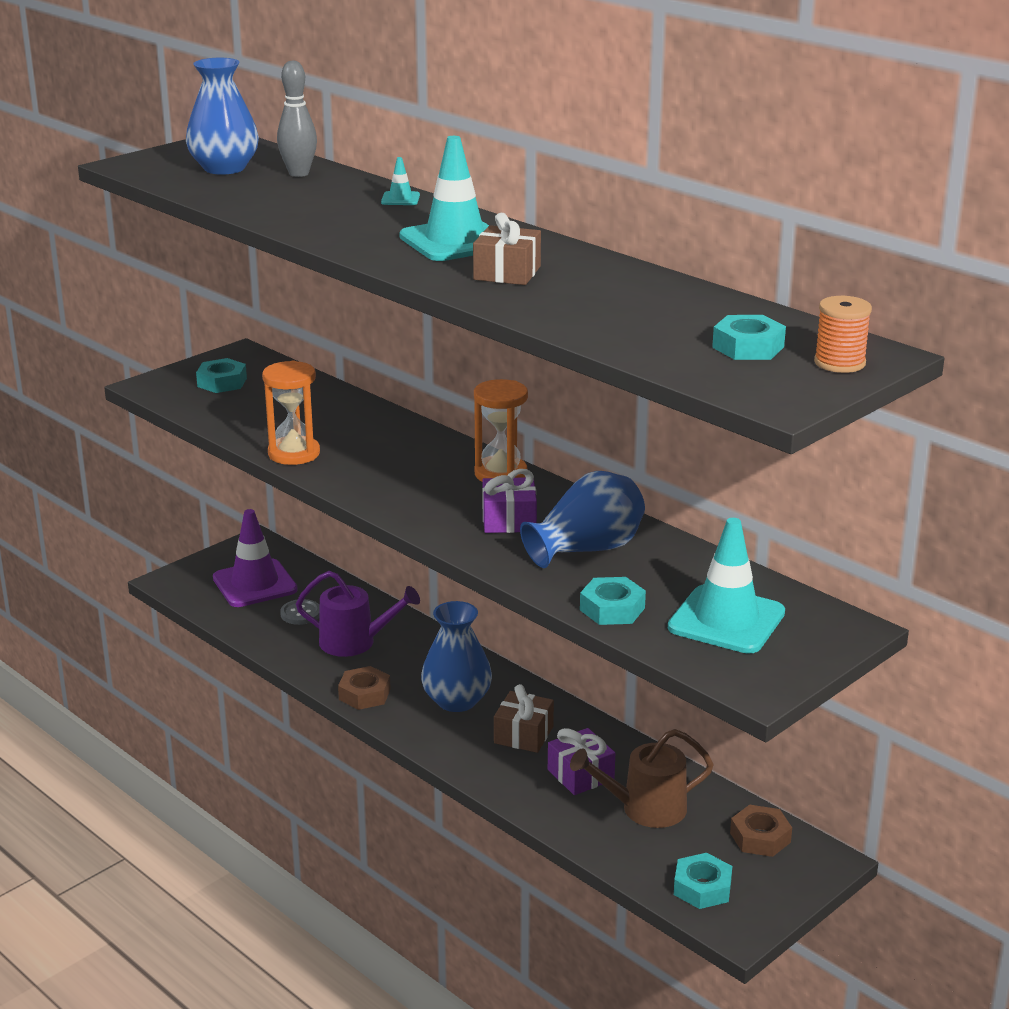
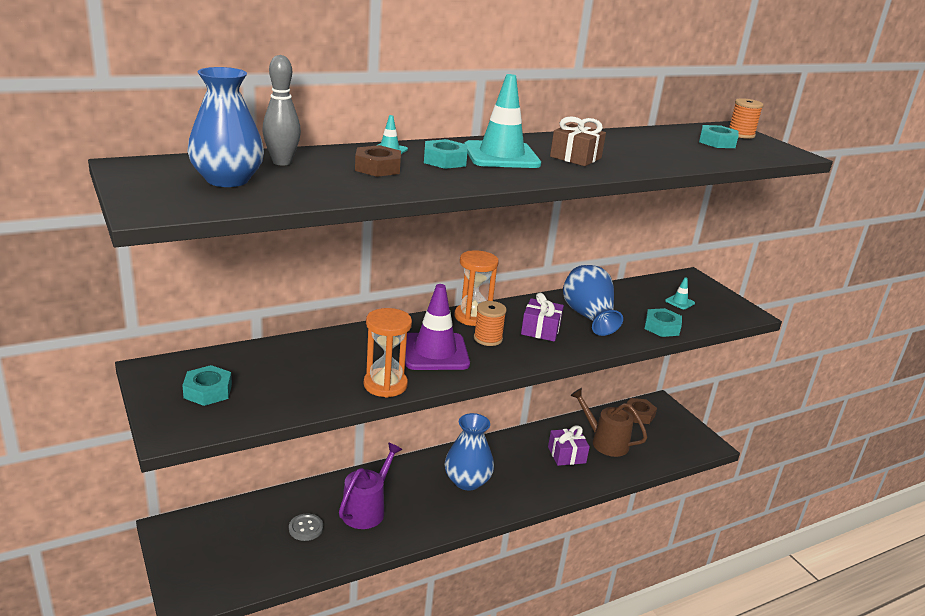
camera: 75 degrees left, 0 degrees up
(255, 584) = (238, 544): purple traffic cone -> purple traffic cone (435, 352)
(364, 694) = (438, 521): brown nut -> brown nut (378, 168)
(451, 491) = (488, 338): none -> orange spool
(523, 735) = (518, 464): brown gift -> none
(645, 809) = (605, 442): brown watering can -> brown watering can turned 120 degrees clockwise
(702, 888) = (676, 445): turquoise nut -> turquoise nut (444, 160)
(726, 620) = (679, 302): turquoise traffic cone -> turquoise traffic cone, size x0.43

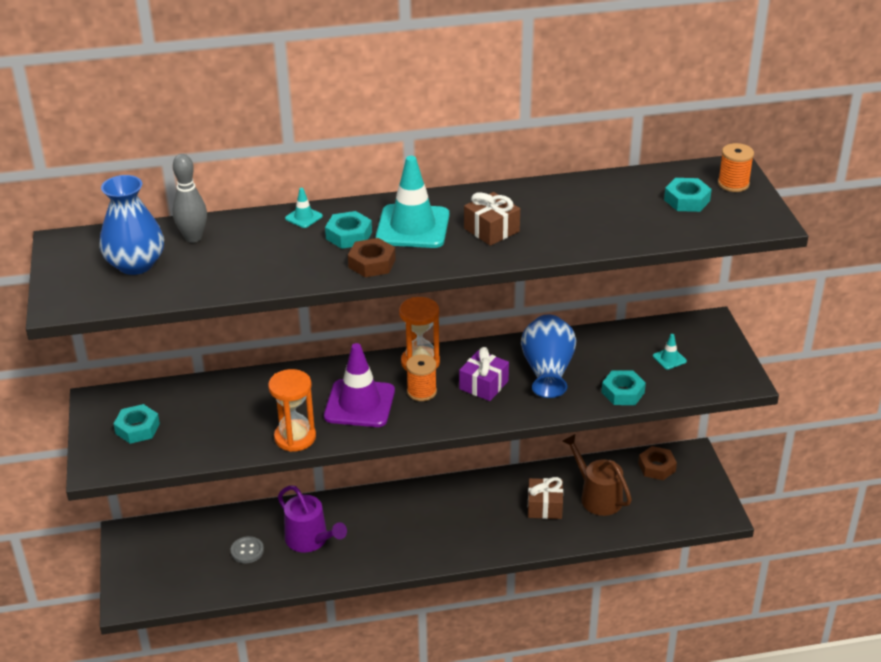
camera: 20 degrees right, 10 degrees up
(366, 509) = (310, 540): purple watering can -> purple watering can turned 90 degrees clockwise
(378, 168) = (277, 247): brown nut -> brown nut (372, 263)
(467, 481) = (423, 523): blue vase -> none
(566, 455) = (544, 506): purple gift -> brown gift

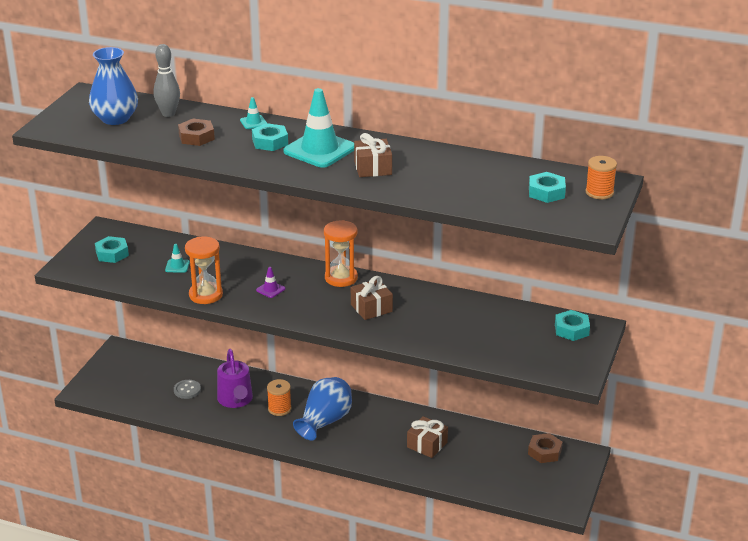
camera: 30 degrees right, 5 degrees down
(359, 404) = (270, 289): purple traffic cone -> purple traffic cone, size x0.43
(372, 263) = (264, 163): brown nut -> brown nut (196, 137)
(421, 392) = (322, 297): orange spool -> orange spool (279, 409)
(484, 385) = (371, 308): purple gift -> brown gift
(547, 371) = (429, 315): blue vase -> blue vase (325, 421)
(597, 497) = (475, 454): brown watering can -> none
(623, 392) = (471, 349): turquoise nut -> turquoise nut (571, 330)
(669, 359) = (534, 340): turquoise traffic cone -> turquoise traffic cone (177, 266)

